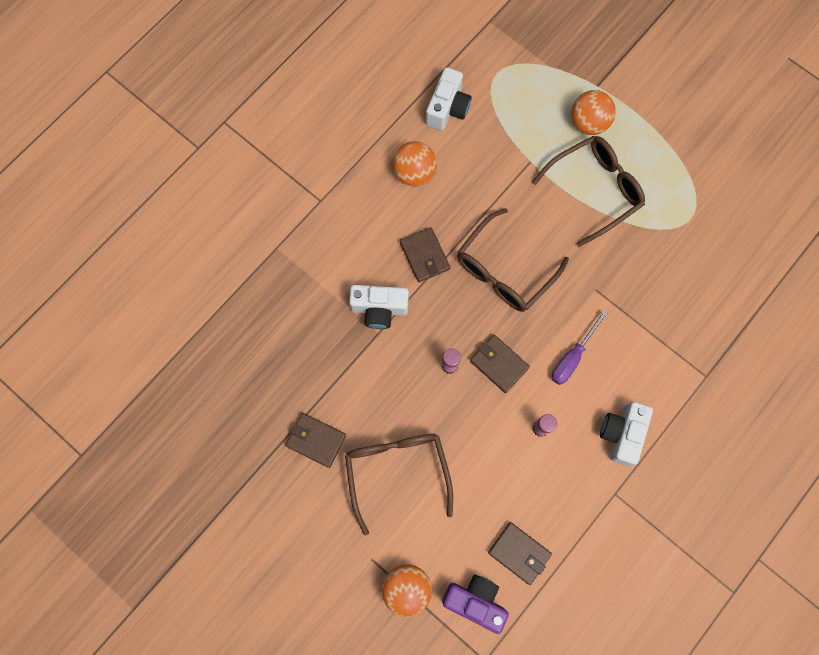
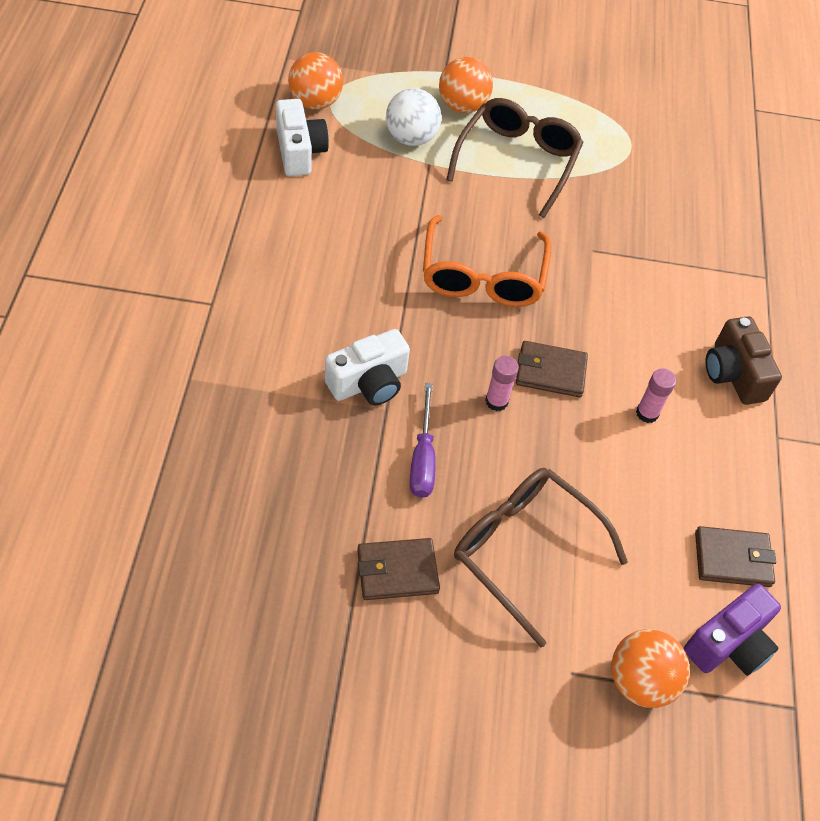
camera: 40 degrees left, 20 degrees down
(414, 173) = (307, 227): orange ball -> orange ball (315, 102)
(425, 256) = (382, 303): brown wallet -> none
(475, 600) = (729, 644): purple camera -> purple camera turned 150 degrees clockwise
(505, 269) = (482, 275): brown glasses -> orange glasses
(532, 133) = (411, 138): none -> white ball
(572, 357) = (622, 325): purple screwdriver -> purple screwdriver (422, 458)
(621, 434) = (733, 374): white camera -> brown camera

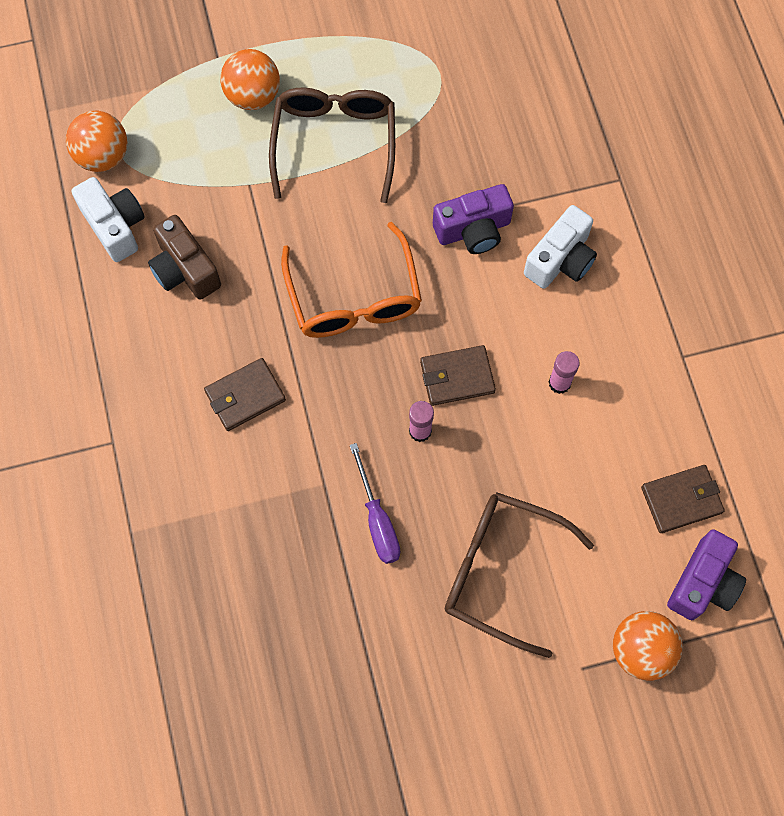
camera: 15 degrees left, 15 degrees up
(369, 383) = (297, 463): white camera -> white camera (560, 260)
(397, 571) = (400, 641): brown wallet -> brown wallet (245, 396)
(411, 138) = (218, 159): white ball -> none
(614, 266) = (473, 230): none -> purple camera
(733, 374) = (623, 305): brown camera -> brown camera (185, 270)

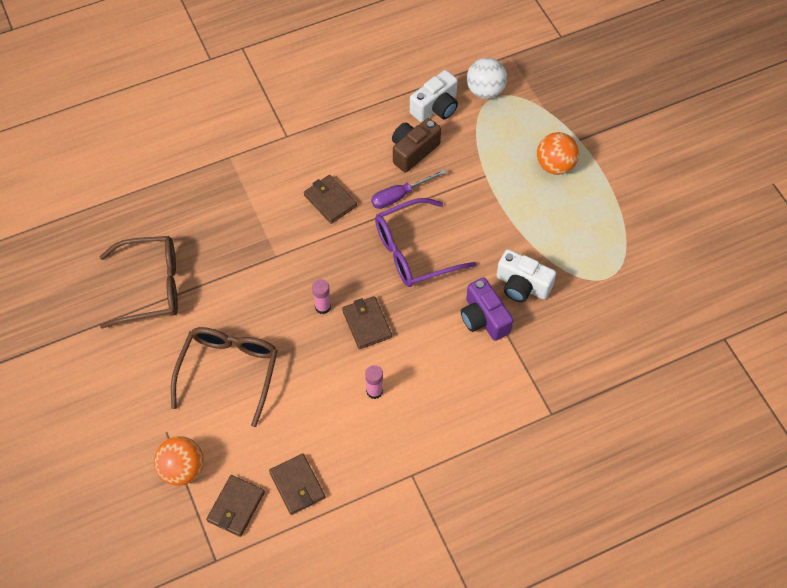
camera: 80 degrees right, 10 degrees down
(103, 156) = (485, 91): orange ball -> white ball
(334, 144) = (530, 220): brown glasses -> brown glasses (150, 287)
(353, 296) = (415, 251): orange glasses -> purple glasses
(377, 520) = (255, 291): purple screwdriver -> purple screwdriver (400, 195)
(560, 260) = (473, 380): white camera -> white camera (522, 285)
(703, 583) = (236, 507): purple camera -> brown wallet

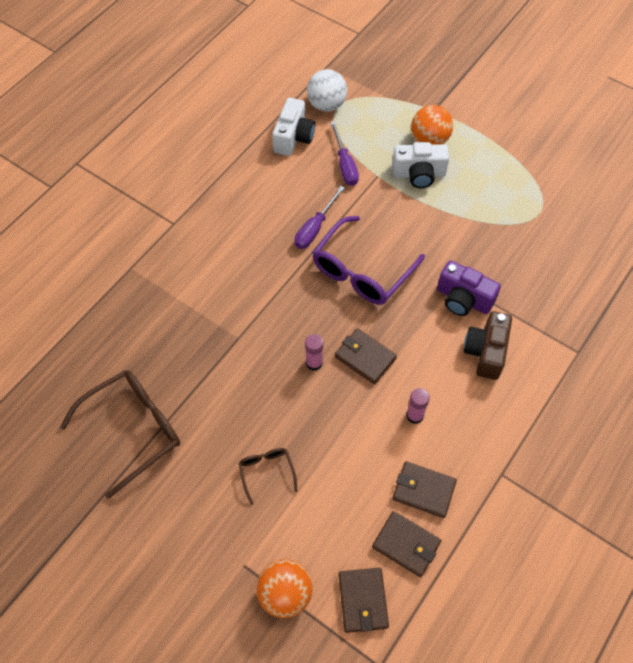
camera: 30 degrees left, 0 degrees up
(228, 372) = (267, 472): brown glasses -> brown glasses, size x0.49
(330, 201) = (254, 263): brown wallet -> brown wallet (423, 490)
(413, 151) = (300, 184): brown camera -> brown camera (486, 352)
(463, 152) = (345, 165): none -> purple screwdriver
(522, 285) = (475, 254): white camera -> white camera (419, 174)

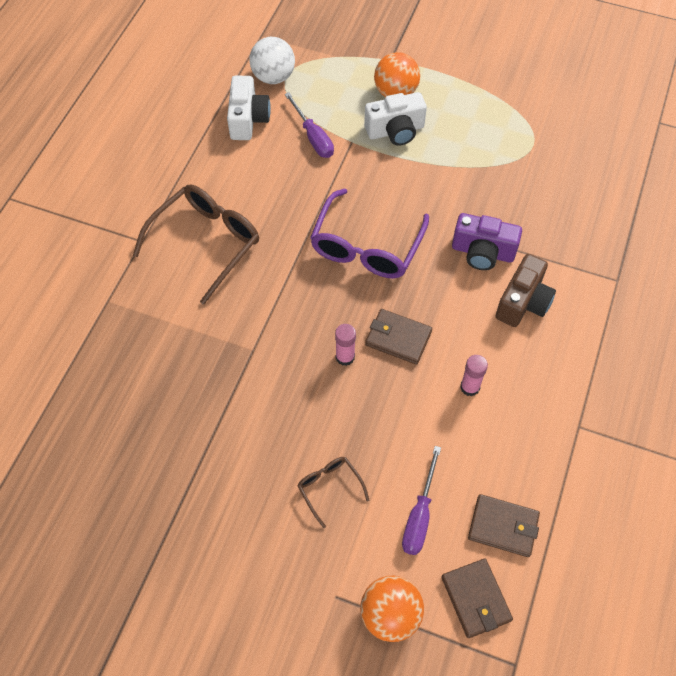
camera: 15 degrees left, 0 degrees up
(132, 431) = (165, 481): brown glasses -> brown glasses (205, 244)
(315, 228) = (301, 212): purple screwdriver -> purple screwdriver (419, 515)
(423, 490) = (503, 464): brown wallet -> none
(486, 352) = (523, 302): brown camera -> brown camera turned 150 degrees counterclockwise

